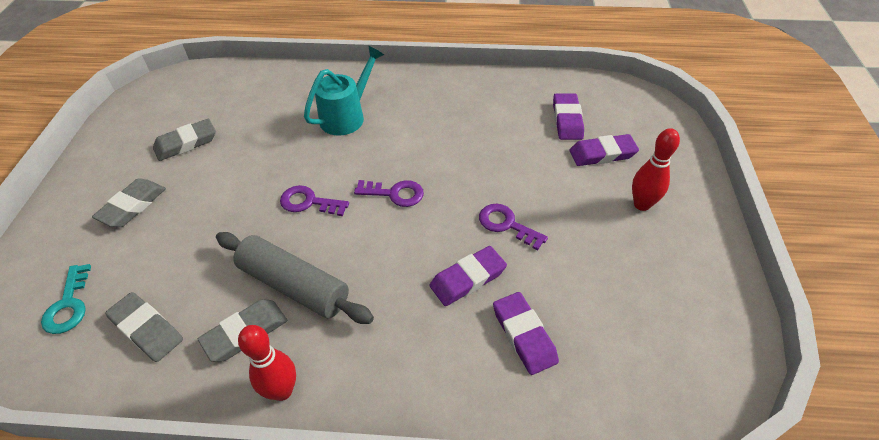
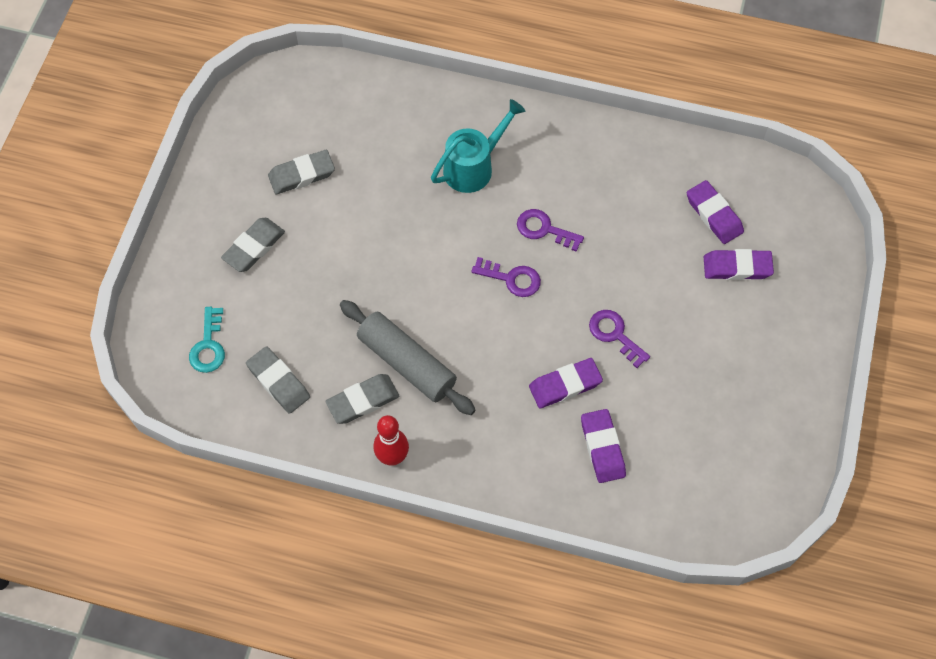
camera: 10 degrees right, 15 degrees up
(308, 202) = (425, 273): purple key -> purple key (544, 229)
(567, 120) = (714, 215): purple eraser -> purple eraser turned 45 degrees counterclockwise
(642, 204) = (755, 336): red bowling pin -> none

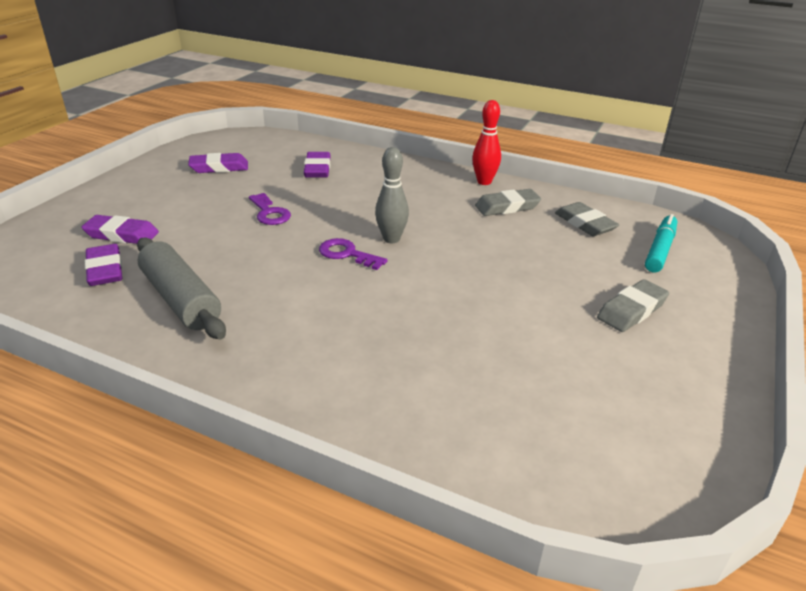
camera: 170 degrees left, 30 degrees down
(208, 346) = (660, 250): turquoise key -> turquoise marker
(302, 175) = (582, 368): grey eraser -> none
(406, 363) = (465, 220): grey rolling pin -> grey rolling pin (181, 299)
(474, 166) = (350, 345): turquoise watering can -> none
(476, 312) = (391, 239): none -> grey bowling pin
(544, 229) = (294, 282): purple key -> none
(565, 385) = (330, 195): purple eraser -> purple eraser (219, 167)

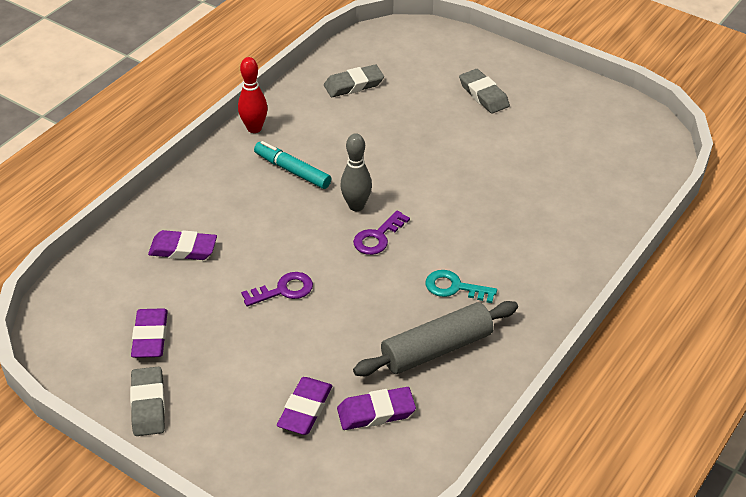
camera: 80 degrees left, 10 degrees up
(273, 306) = (454, 287): none -> turquoise key
(507, 207) = (311, 123): grey eraser -> grey eraser (148, 405)
(660, 250) = (404, 57): turquoise marker -> turquoise marker (292, 171)

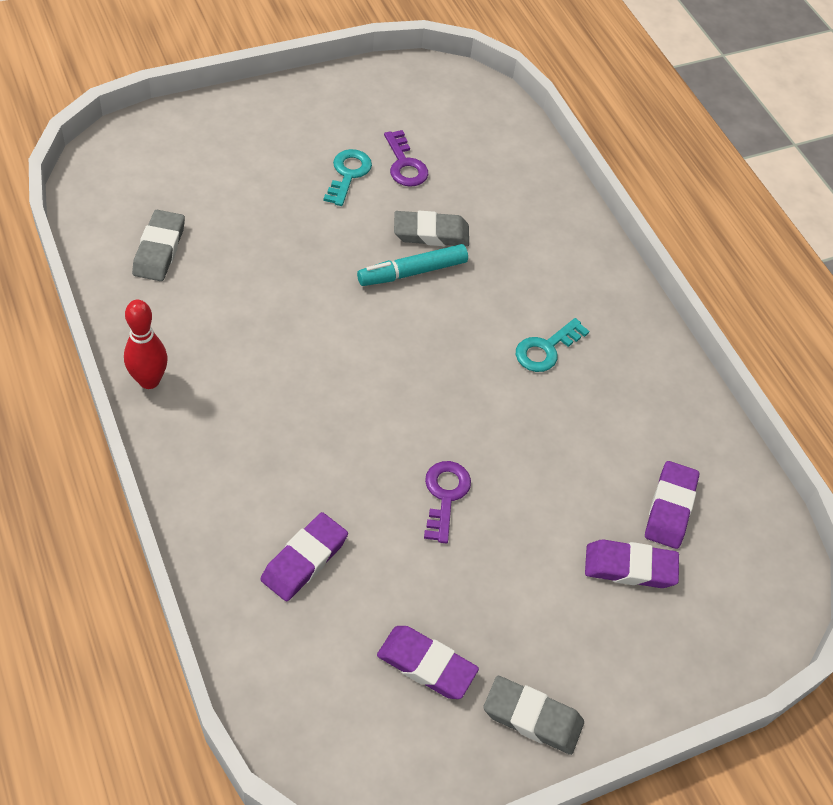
camera: 65 degrees left, 10 degrees up
(292, 171) = (257, 385): turquoise marker -> turquoise marker (412, 272)
(305, 409) = (630, 567): purple eraser -> purple eraser turned 45 degrees counterclockwise
(356, 206) = (364, 360): grey bowling pin -> none
(377, 237) = (427, 369): purple key -> purple key (405, 165)
(436, 349) = (618, 411): grey rolling pin -> none
(483, 95) = (281, 158): grey eraser -> grey eraser (431, 233)
(504, 128) = (348, 174): none -> turquoise key

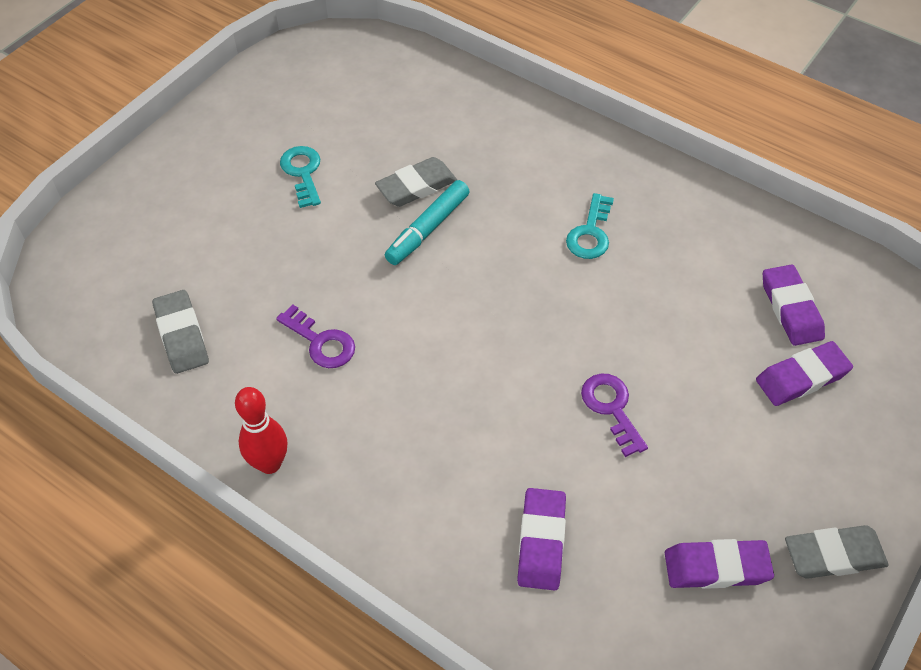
camera: 25 degrees left, 0 degrees up
(405, 165) = (346, 138): purple key -> purple key (321, 342)

